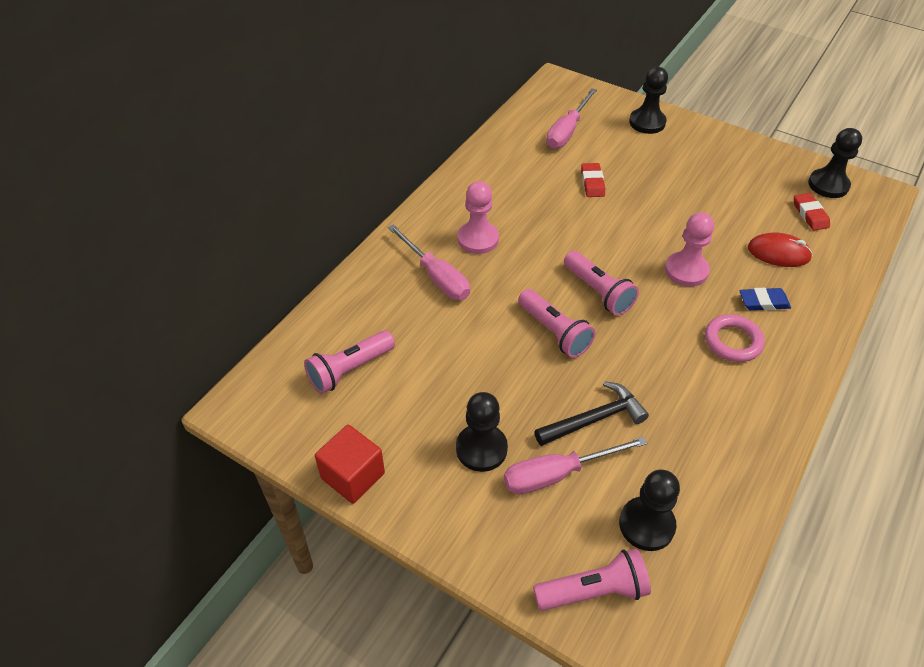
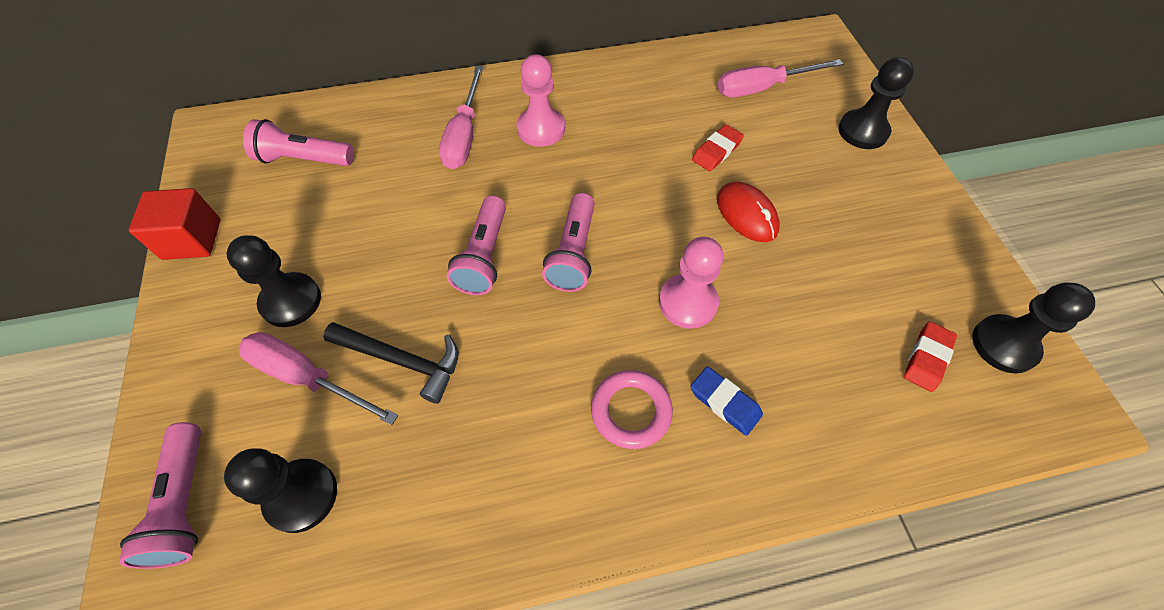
camera: 45 degrees right, 10 degrees up
(593, 591) = (185, 502): pink flashlight -> pink flashlight turned 45 degrees clockwise
(778, 253) = (821, 367): red mouse -> red mouse (746, 214)

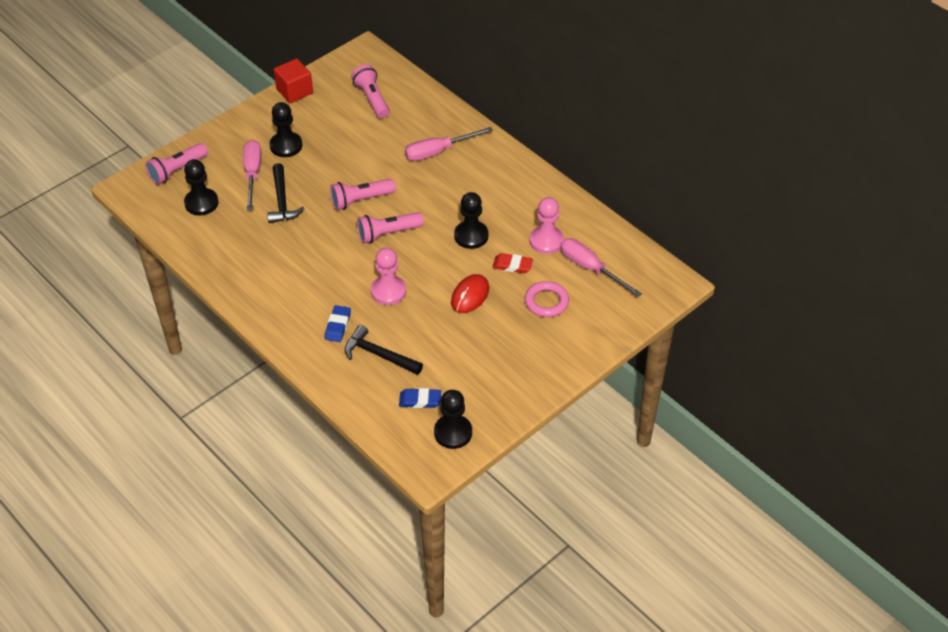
camera: 60 degrees right, 10 degrees down
(541, 129) = (469, 181): pink pawn -> pink pawn (546, 241)
(631, 411) = (310, 293): pink ring -> pink ring (546, 302)
(813, 372) = (379, 355): none -> black hammer
(863, 131) = (587, 330): black pawn -> black pawn (471, 236)
(927, 358) = (420, 400): red eraser -> blue eraser

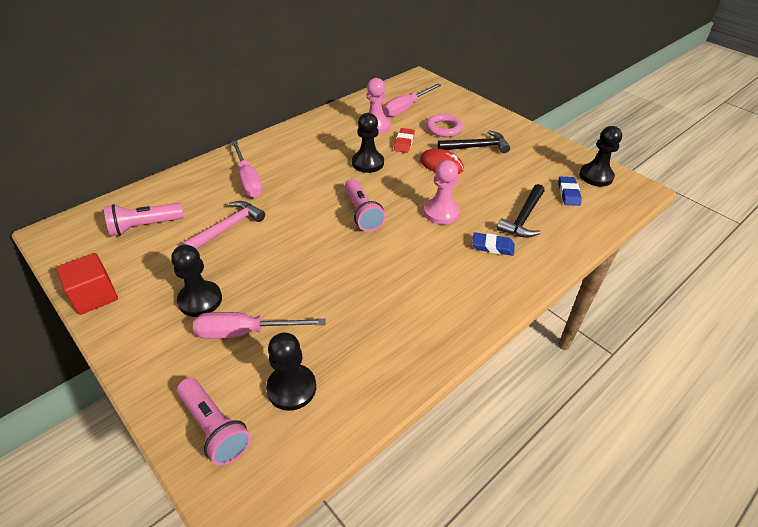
camera: 90 degrees left, 5 degrees down
(282, 201) = (301, 299): black hammer -> black hammer (476, 147)
(361, 200) = (310, 233): pink flashlight -> none
(369, 148) = (227, 228): none -> pink hammer

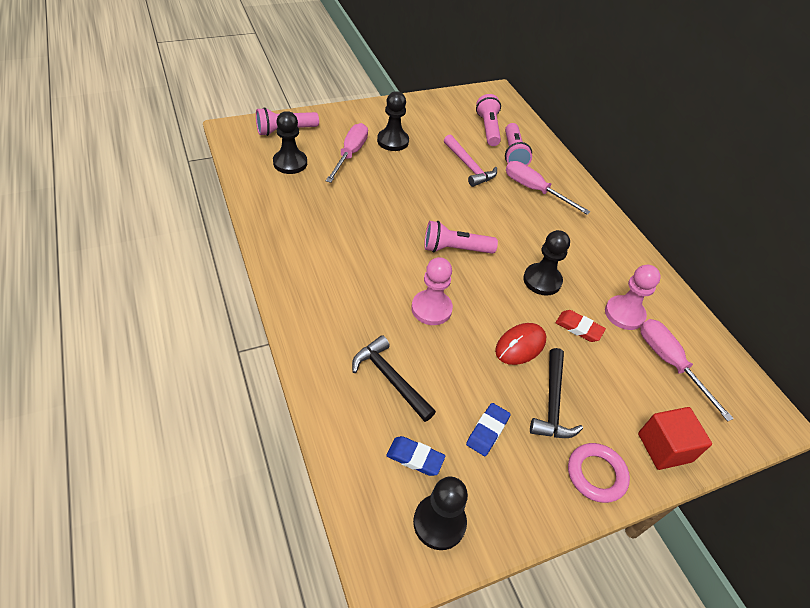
camera: 105 degrees right, 5 degrees up
(94, 296) = (421, 102): red cube -> red cube (664, 447)
(190, 201) = (513, 154): none -> pink flashlight
(248, 180) = (534, 190): pink screwdriver -> pink screwdriver turned 45 degrees clockwise
(443, 128) = (608, 385): pink ring -> pink ring (596, 474)
(492, 246) = (360, 327): blue eraser -> blue eraser (487, 431)

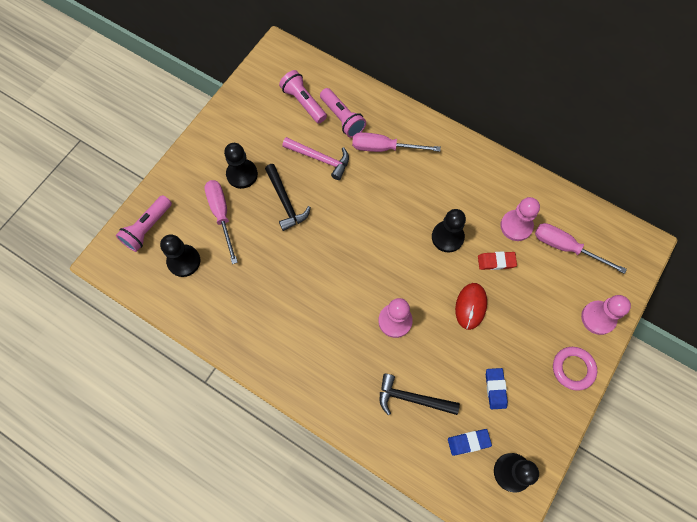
camera: 30 degrees left, 20 degrees up
(455, 249) = (371, 253): pink flashlight -> none
(552, 402) = (518, 336): black hammer -> black hammer (285, 201)
(664, 447) = (598, 318): red cube -> pink pawn

